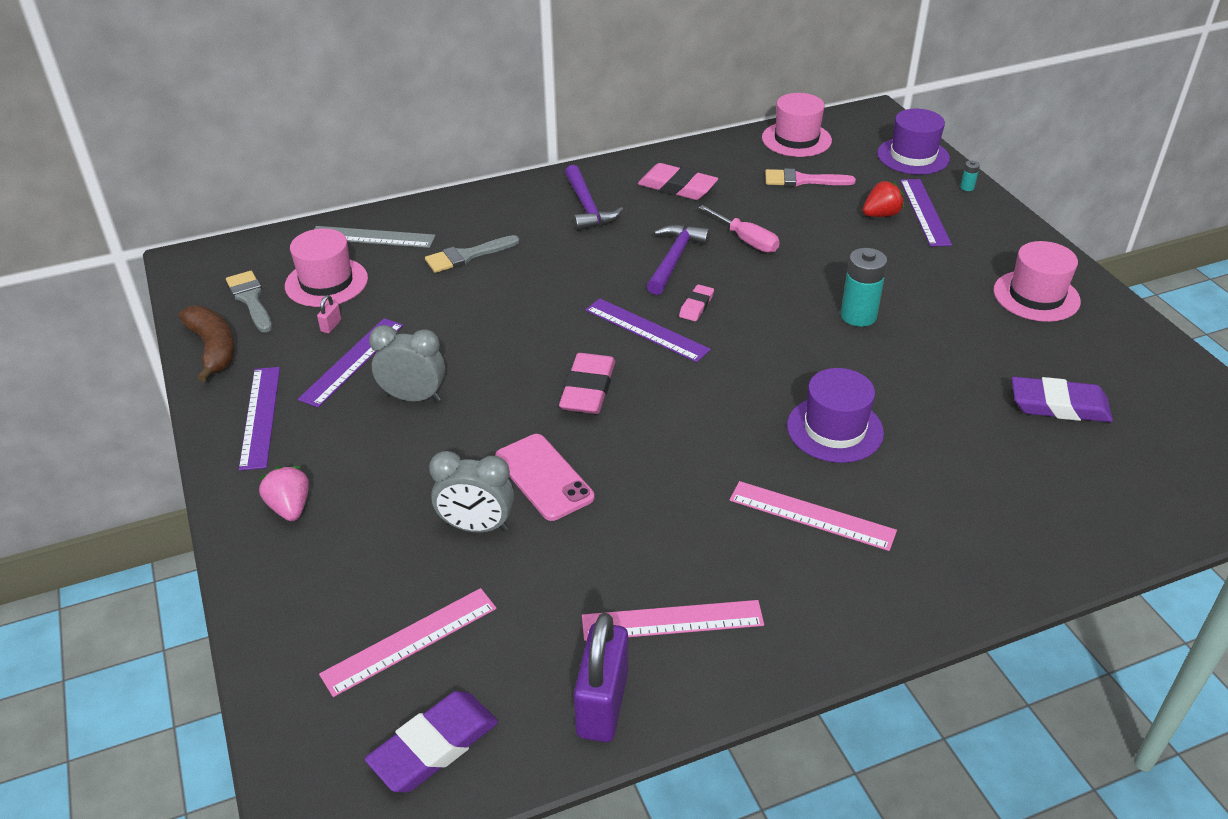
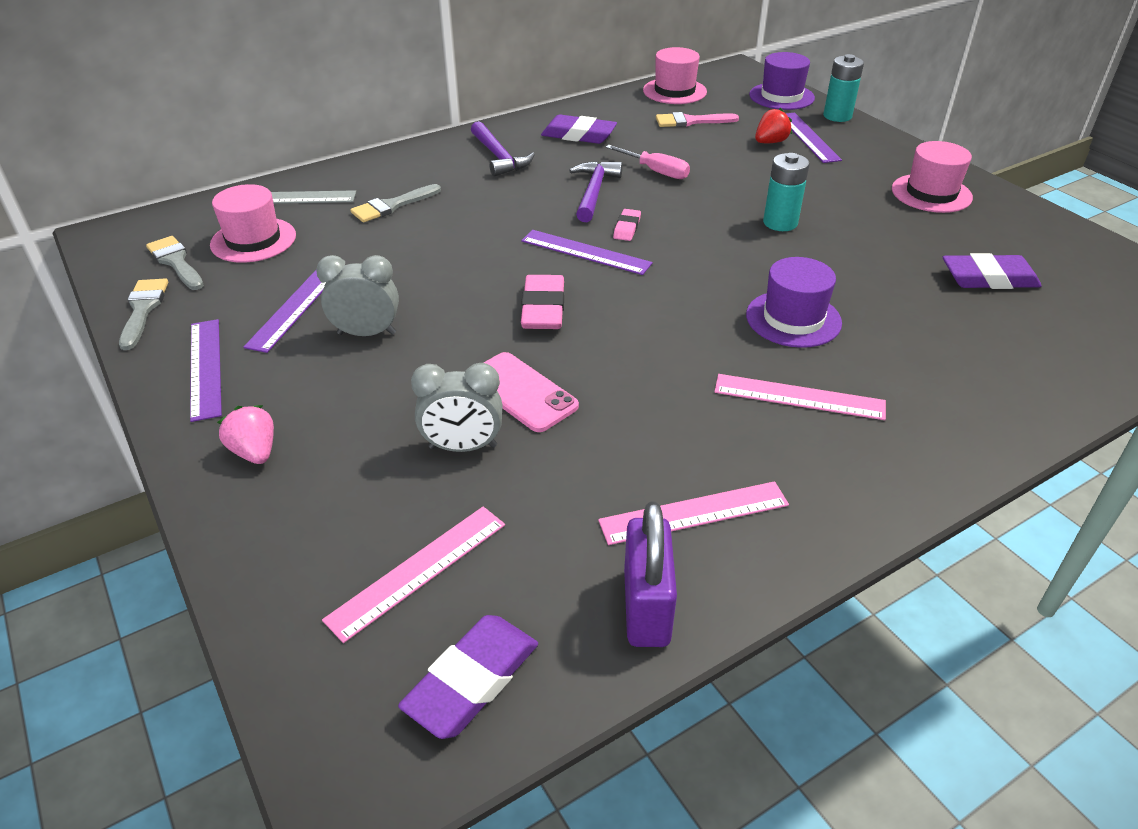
camera: 10 degrees left, 0 degrees up
(213, 349) = (143, 310): brown banana -> grey brush
(331, 326) = (266, 277): pink padlock -> none
(677, 187) = (578, 135): pink eraser -> purple eraser
(967, 187) = (837, 116): turquoise battery -> turquoise battery, size x2.25

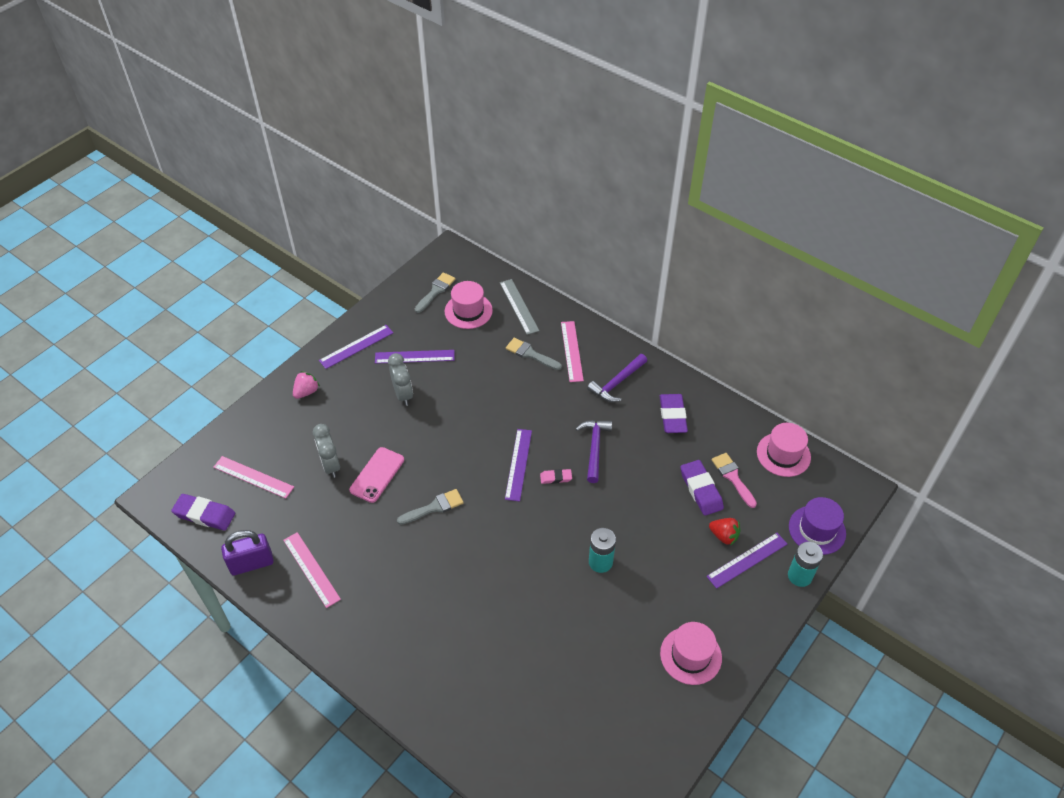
camera: 70 degrees right, 10 degrees up
(143, 310) = (391, 301): grey brush -> grey brush (434, 507)
(543, 308) = (452, 461): pink eraser -> none
(594, 192) = (594, 448): purple hammer -> purple hammer turned 75 degrees counterclockwise
(656, 172) = (639, 475): pink screwdriver -> none
(793, 319) = (487, 587): purple hat -> none
(799, 397) = (412, 600): pink ruler -> pink ruler (571, 351)
(988, 278) = (578, 698): purple eraser -> purple eraser (701, 490)

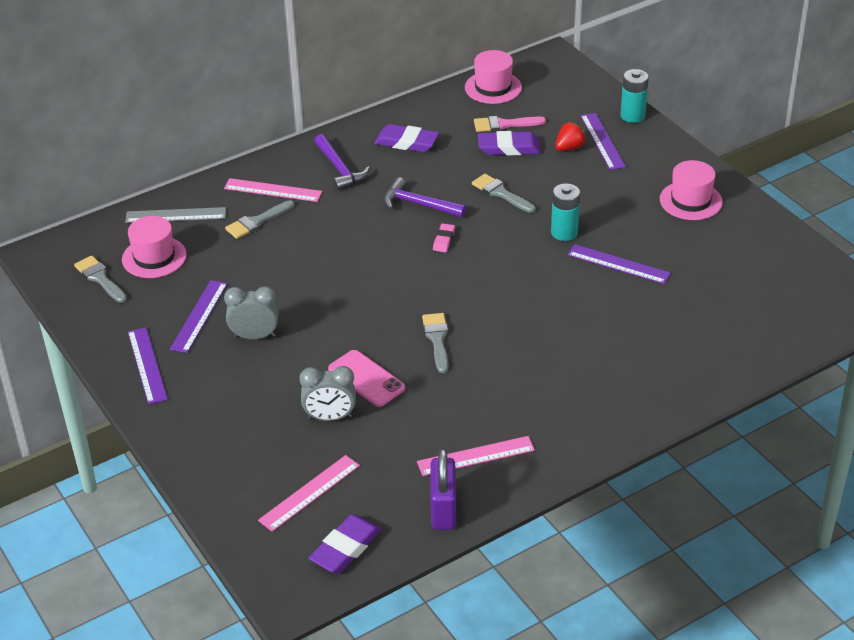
camera: 70 degrees left, 10 degrees down
(306, 392) = (195, 423): pink strawberry -> none
(518, 464) = (411, 263): purple ruler -> purple ruler (618, 264)
(634, 501) = (501, 193): none -> grey brush
(817, 530) = (588, 92): purple hat -> none

